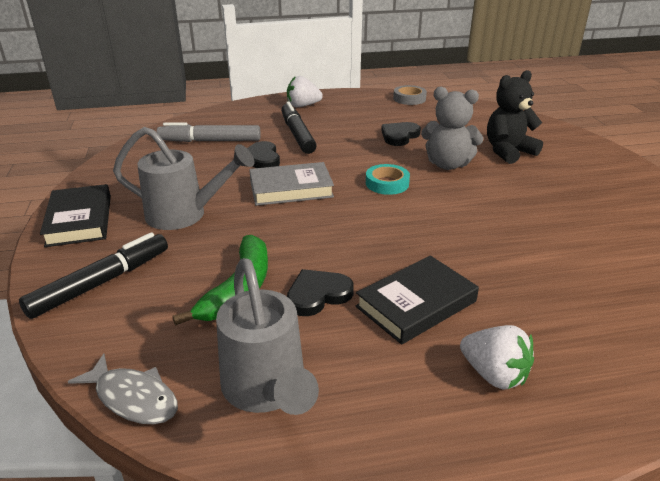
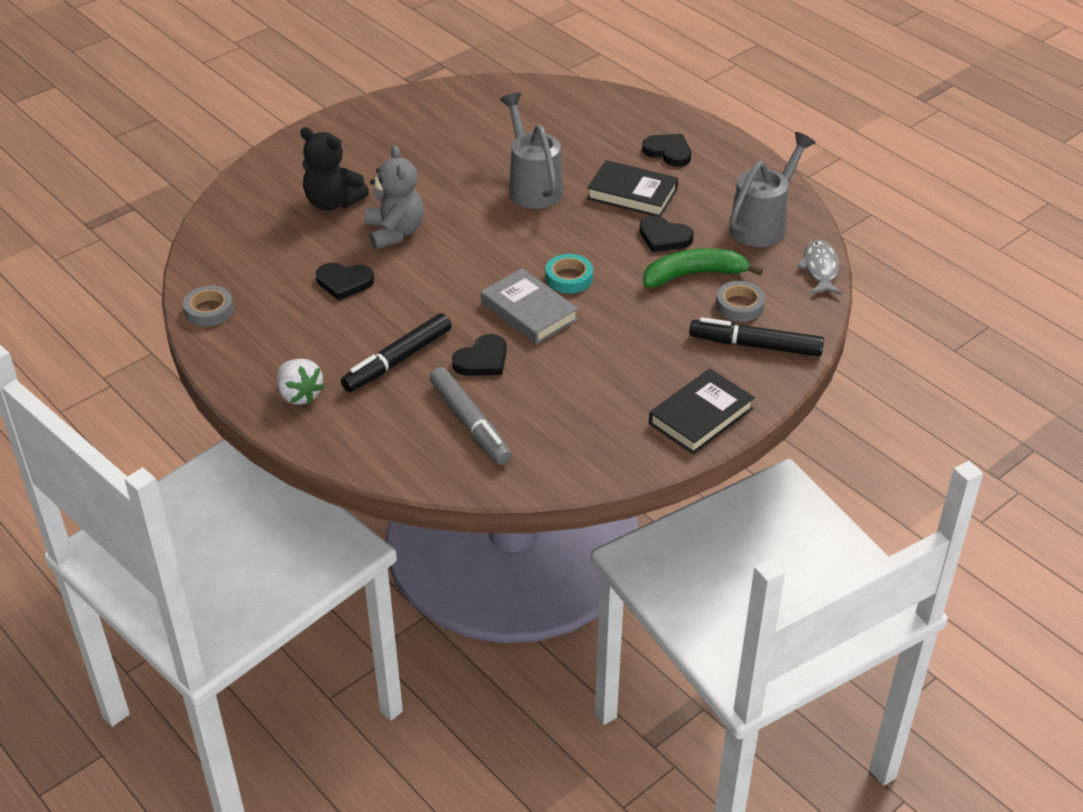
camera: 120 degrees left, 10 degrees up
(161, 299) = (739, 305): none -> grey tape
(185, 215) = (632, 354): grey watering can -> grey watering can (532, 186)
(387, 183) = (468, 257): turquoise tape -> turquoise tape (569, 278)
(494, 374) = (668, 152): white strawberry -> black heart

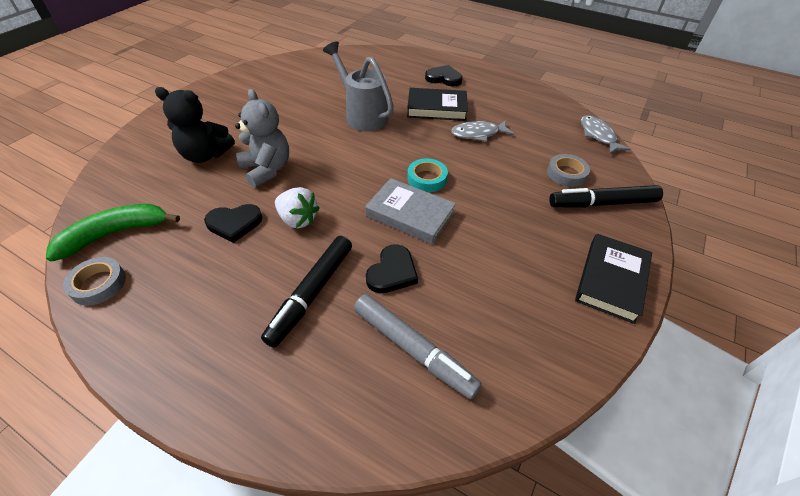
camera: 20 degrees left, 5 degrees up
(299, 395) = (218, 365): white strawberry -> white strawberry (298, 219)
(664, 237) = (478, 134): black heart -> grey fish
(693, 274) = (517, 157): green banana -> green banana (115, 234)
(763, 224) = (537, 112): grey watering can -> none

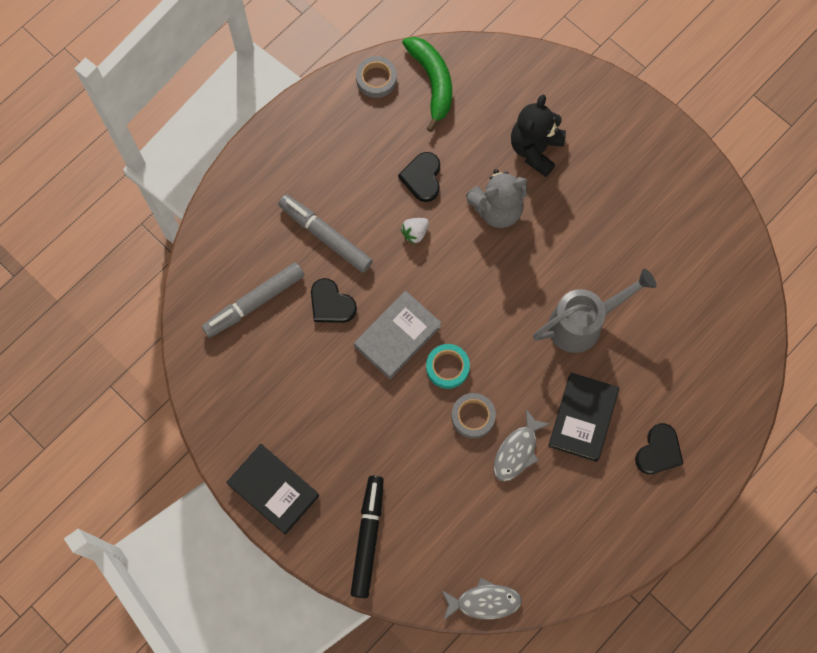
camera: 105 degrees right, 25 degrees up
(298, 219) = (415, 233): white strawberry -> white strawberry, size x0.66
(311, 293) = (325, 236): black marker -> grey marker
(478, 134) = (517, 451): grey fish -> grey fish turned 150 degrees counterclockwise
(566, 173) = (422, 523): grey tape -> grey tape (473, 416)

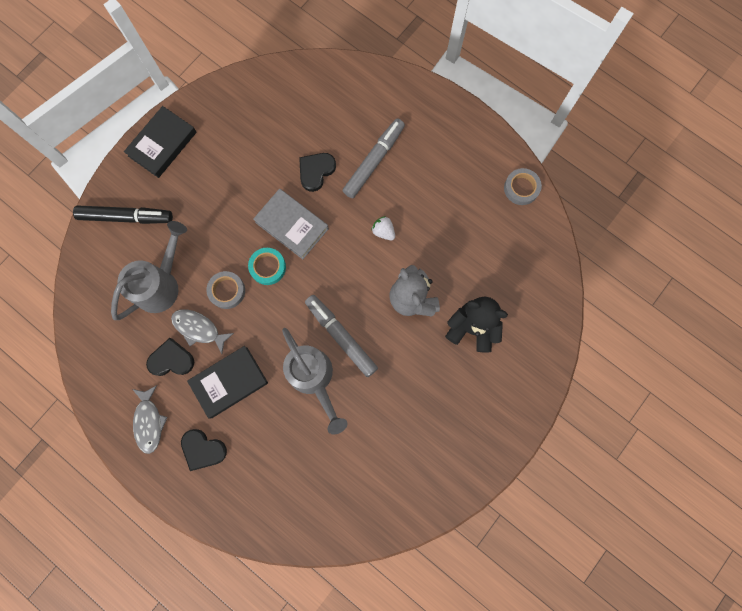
camera: 85 degrees right, 5 degrees up
(254, 302) = (313, 113): grey marker -> grey marker (341, 336)
(422, 178) = (434, 233): black heart -> black heart (171, 360)
(432, 82) = (525, 235): green banana -> none
(459, 495) = (161, 284): none -> grey watering can
(484, 602) = (76, 310): grey fish -> grey fish (149, 422)
(582, 418) = (229, 382): black book -> black book turned 45 degrees counterclockwise

